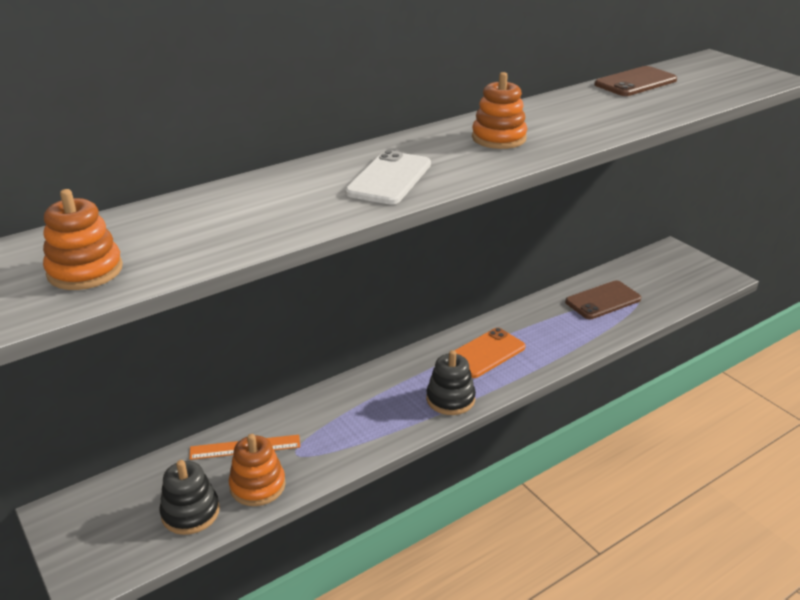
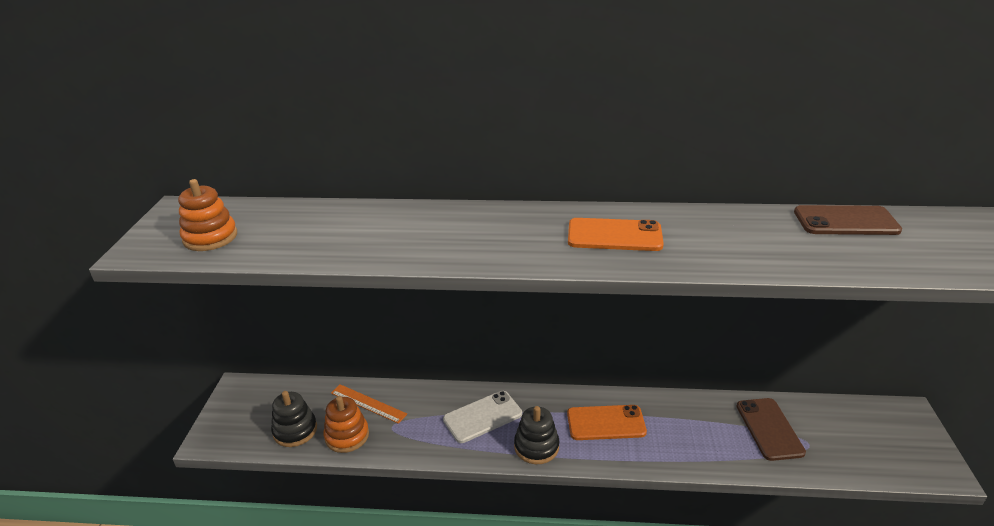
camera: 40 degrees right, 0 degrees up
(389, 178) = (474, 241): white phone -> white phone (482, 417)
(499, 138) = (614, 236): orange stacking toy -> orange phone
(603, 300) = (769, 429): brown phone -> brown phone turned 75 degrees clockwise

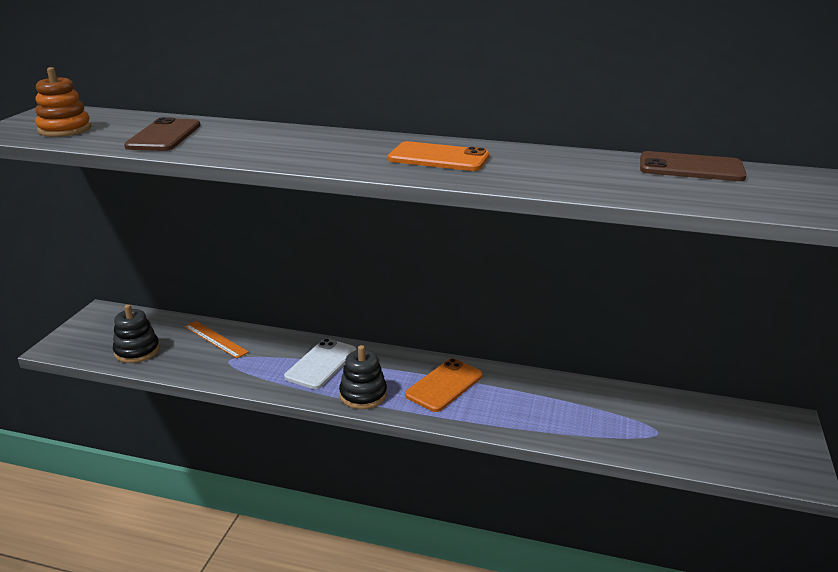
camera: 10 degrees right, 5 degrees down
(347, 436) = (183, 361): orange stacking toy -> none
(482, 417) = (321, 364): white phone -> white phone turned 45 degrees counterclockwise
(606, 423) = (444, 385): orange phone -> orange phone turned 60 degrees counterclockwise
(769, 429) = (619, 413): brown phone -> brown phone (164, 136)

